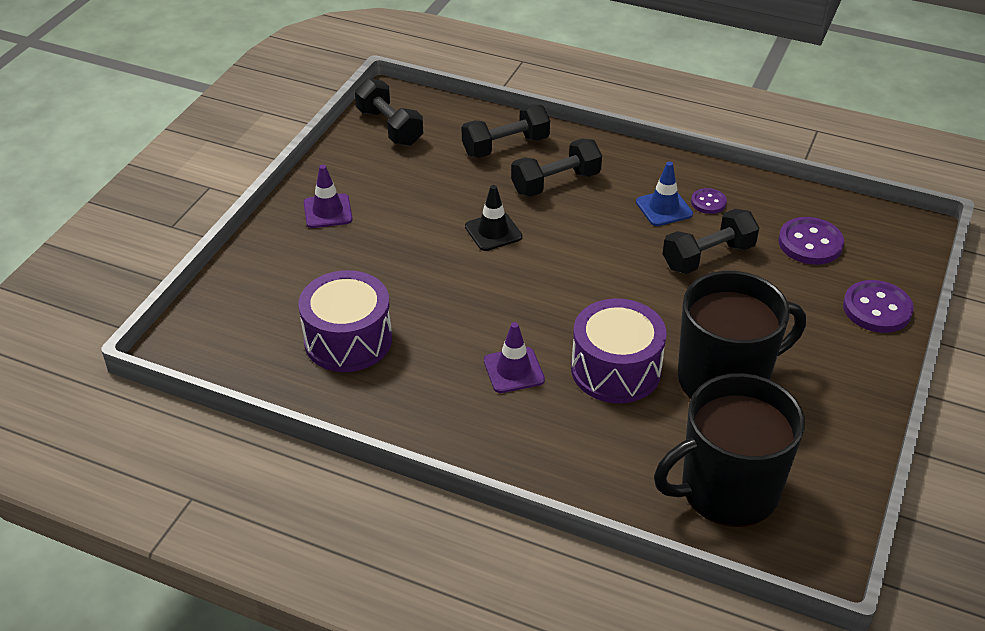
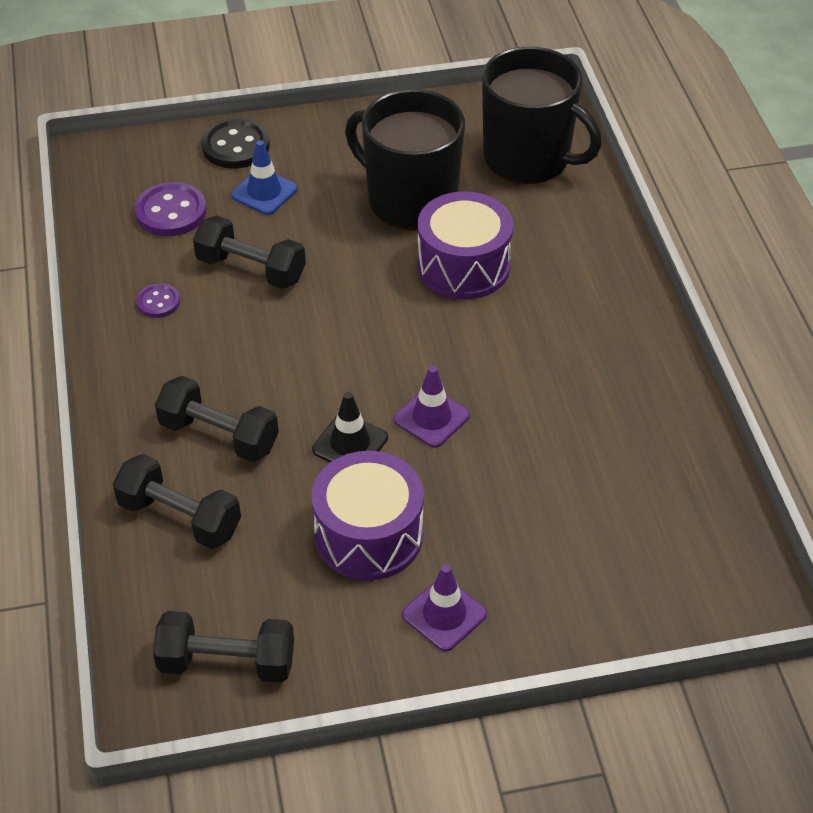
camera: 125 degrees left, 5 degrees up
(348, 340) = (611, 465): purple drum -> purple drum (368, 535)
(389, 127) = (227, 663): black dumbbell -> black dumbbell turned 75 degrees clockwise
(513, 370) = (529, 328): purple traffic cone -> purple traffic cone (431, 418)
(664, 208) = (196, 330): blue traffic cone -> blue traffic cone (264, 192)
(877, 309) = (236, 146): purple button -> black button

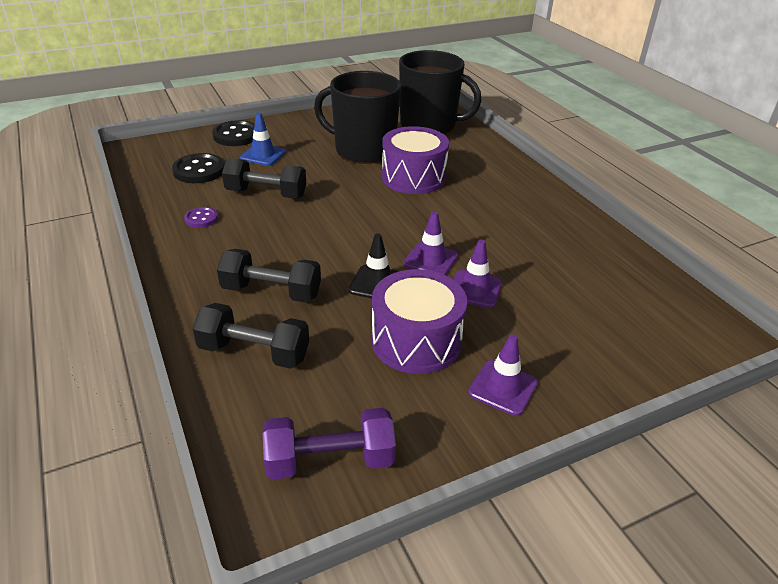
camera: 15 degrees left, 10 degrees down
(171, 212) = (199, 170): purple button -> black button
(227, 663) = (330, 460): black dumbbell -> purple dumbbell
(469, 473) = (475, 289): none -> purple traffic cone

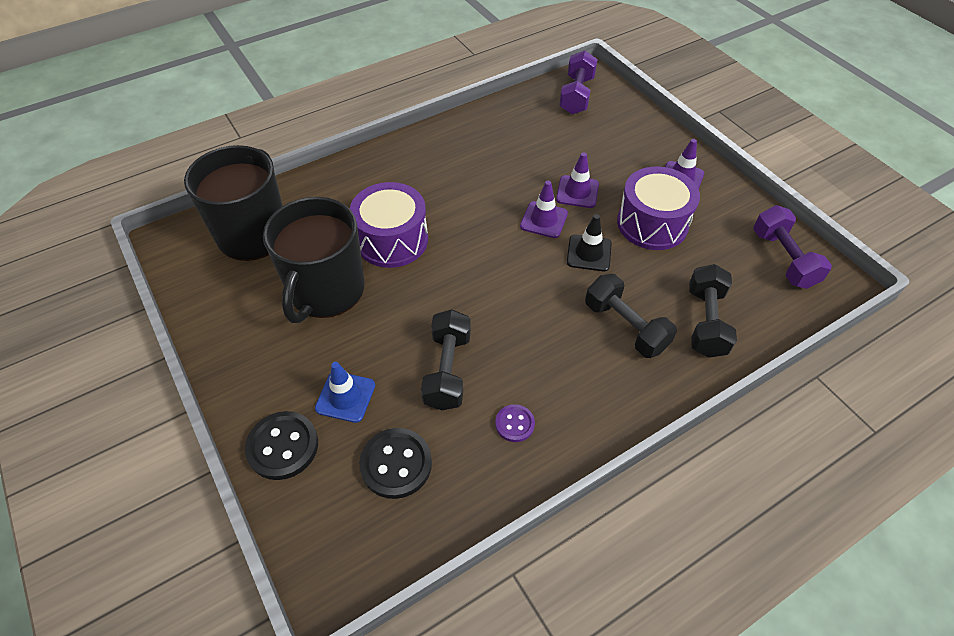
camera: 95 degrees left, 15 degrees up
(271, 292) = (625, 326): black dumbbell -> black dumbbell turned 45 degrees counterclockwise
(673, 316) = (576, 95): none -> purple dumbbell

